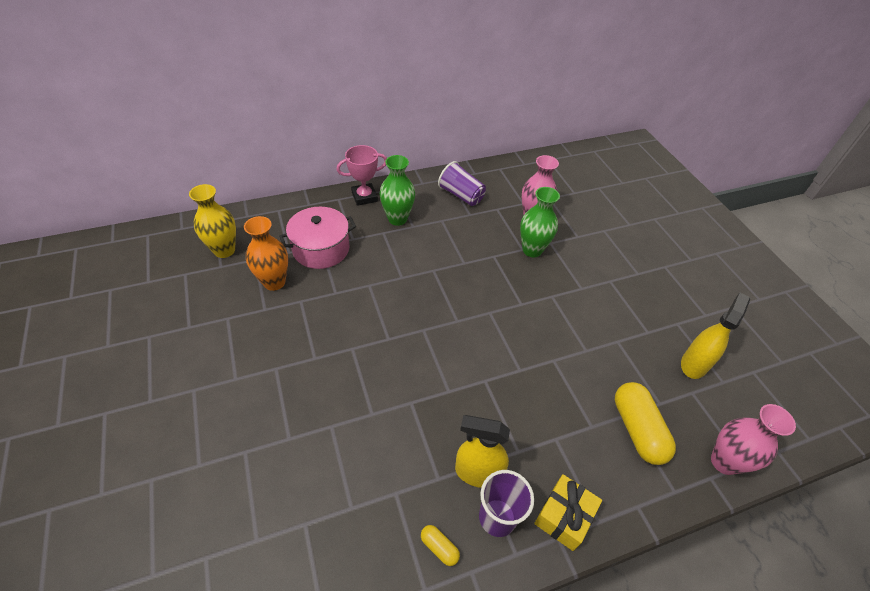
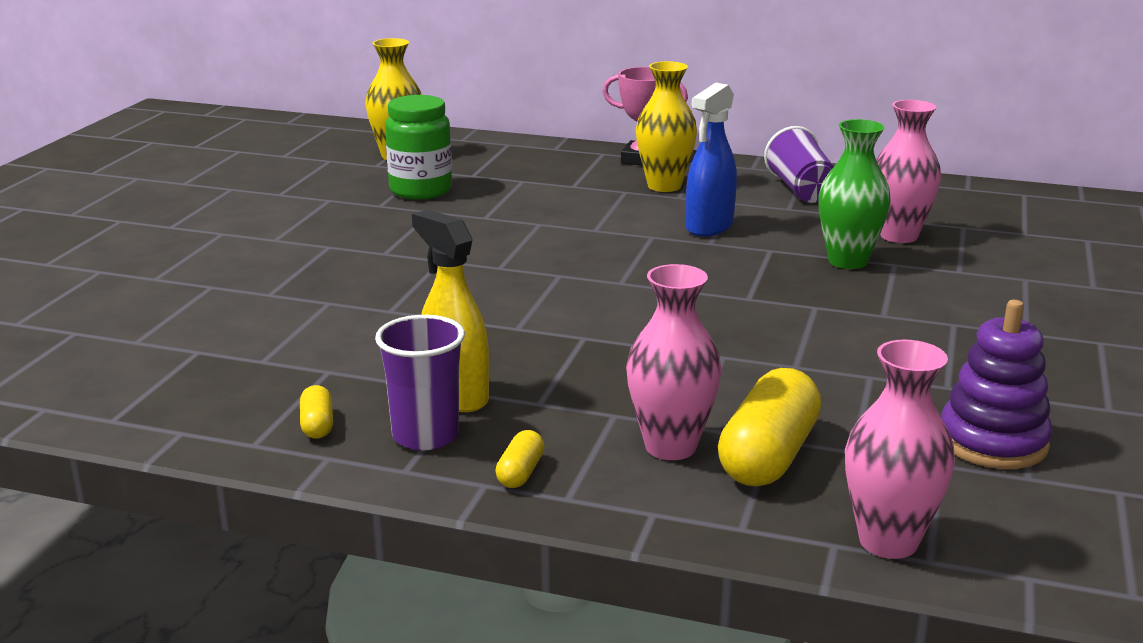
camera: 40 degrees right, 25 degrees down
(274, 282) = (421, 190): orange vase -> green jar
(321, 249) = (518, 183): pink pot -> none
(397, 219) = (664, 186): green vase -> yellow vase
(451, 248) = (709, 227): none -> blue spray bottle
(564, 516) = (520, 473): yellow gift -> yellow capsule
(599, 449) = (670, 446): none -> pink vase
(694, 364) = (993, 442): yellow spray bottle -> purple stacking toy

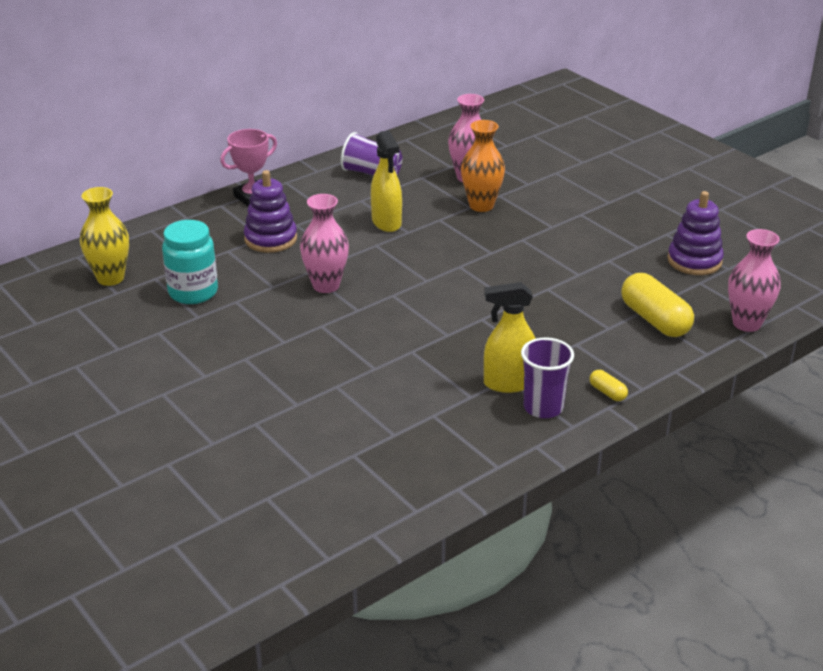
camera: 55 degrees left, 10 degrees up
(317, 425) = (497, 438): yellow capsule -> none
(421, 190) = (193, 292): green jar -> turquoise jar
(575, 189) = (270, 239): none -> purple stacking toy
(664, 186) = (306, 209): yellow vase -> none
(670, 446) = (622, 341): pink vase -> pink vase (326, 285)
(709, 227) = (386, 222): blue spray bottle -> yellow spray bottle
(848, 261) = (481, 205): green vase -> orange vase

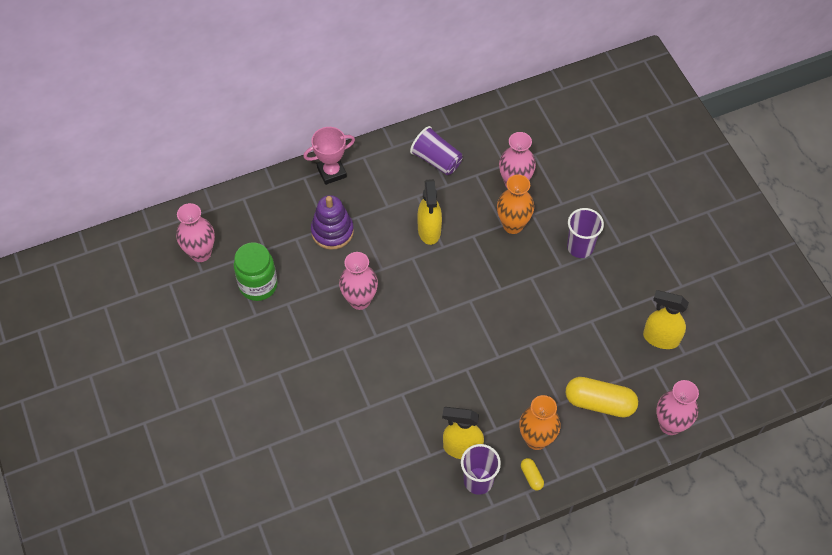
camera: 15 degrees right, 25 degrees up
(110, 278) = (200, 253): yellow vase -> pink vase
(193, 292) = (258, 285): turquoise jar -> green jar
(565, 210) = (580, 247): none -> purple cup
(596, 361) = (536, 439): none -> orange vase
(655, 320) = (599, 403): yellow capsule -> yellow capsule turned 60 degrees counterclockwise
(694, 261) = (660, 338): purple stacking toy -> yellow spray bottle

